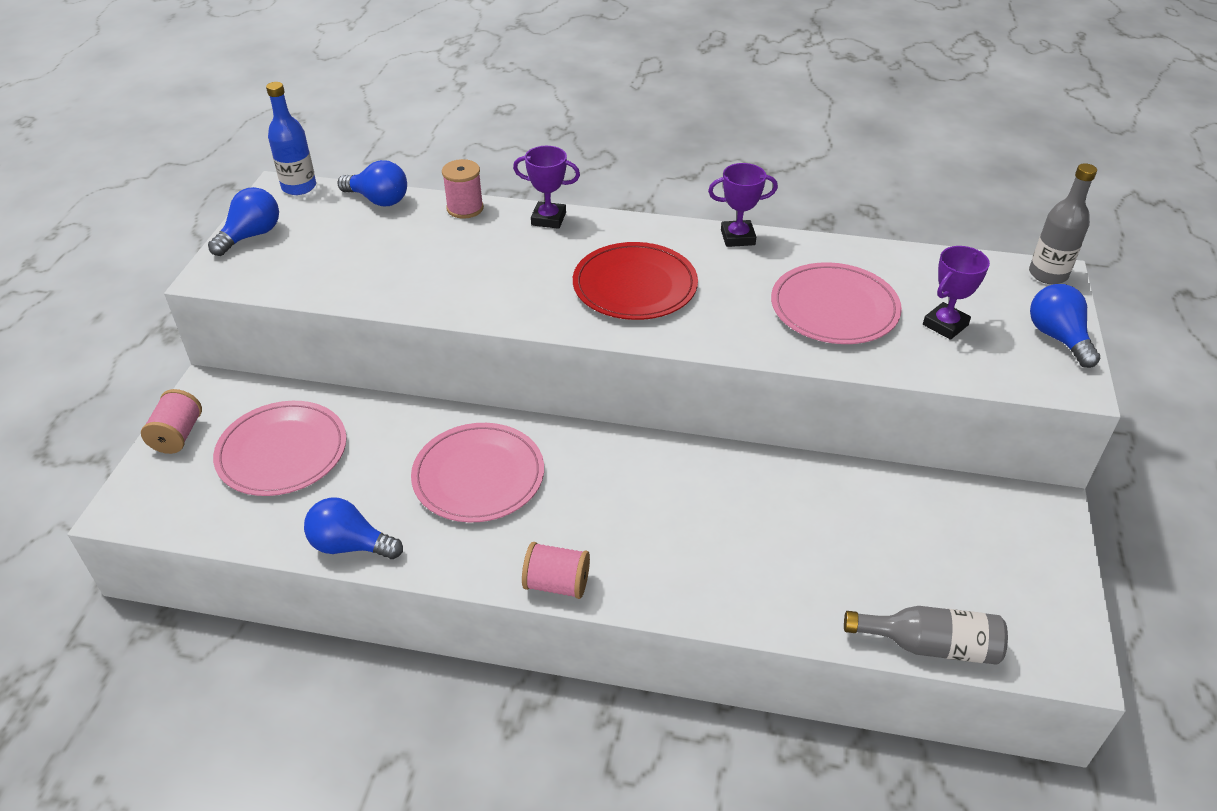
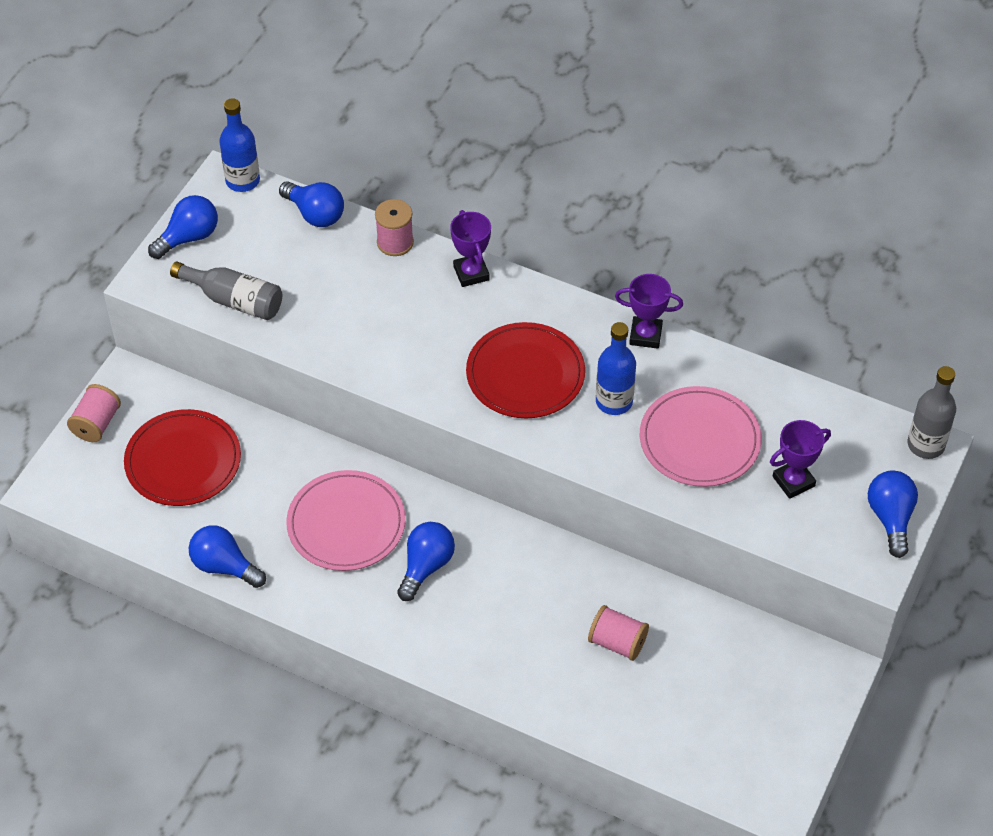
camera: 15 degrees right, 10 degrees up
(282, 452) = (183, 461): pink plate -> red plate
(548, 219) = (471, 273): purple trophy -> purple trophy turned 45 degrees clockwise
(556, 584) = (383, 640): pink spool -> pink spool (617, 642)
(579, 499) = (426, 566): none -> blue light bulb
(733, 292) = (614, 401): none -> blue bottle
(930, 645) = (667, 764): grey bottle -> grey bottle (234, 300)

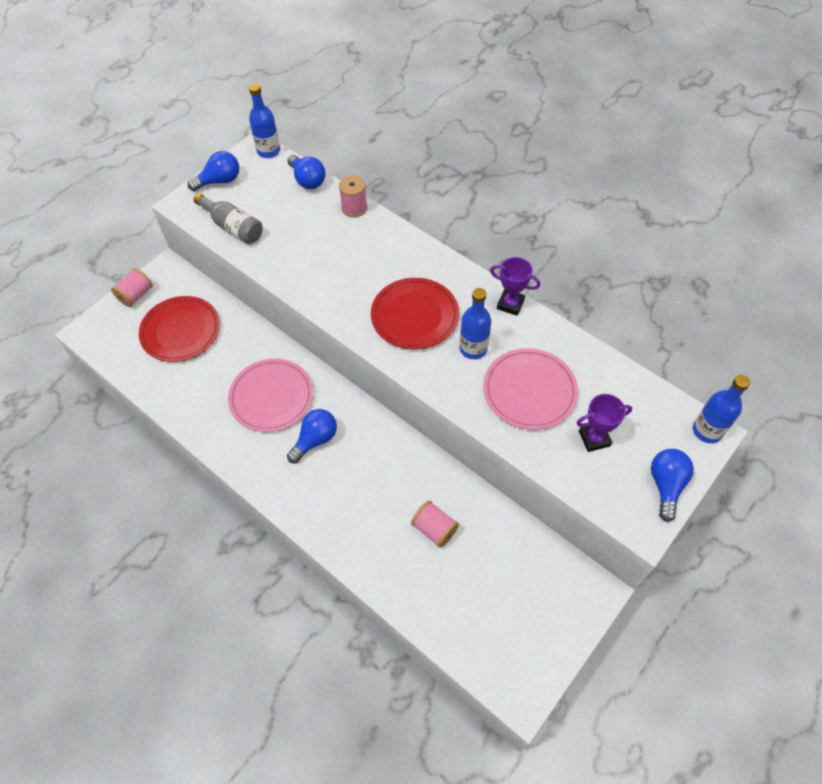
camera: 15 degrees right, 5 degrees up
(224, 566) = (179, 410): blue light bulb -> none
(471, 273) = (399, 238): purple trophy -> none
(926, 445) = (707, 431): grey bottle -> blue bottle

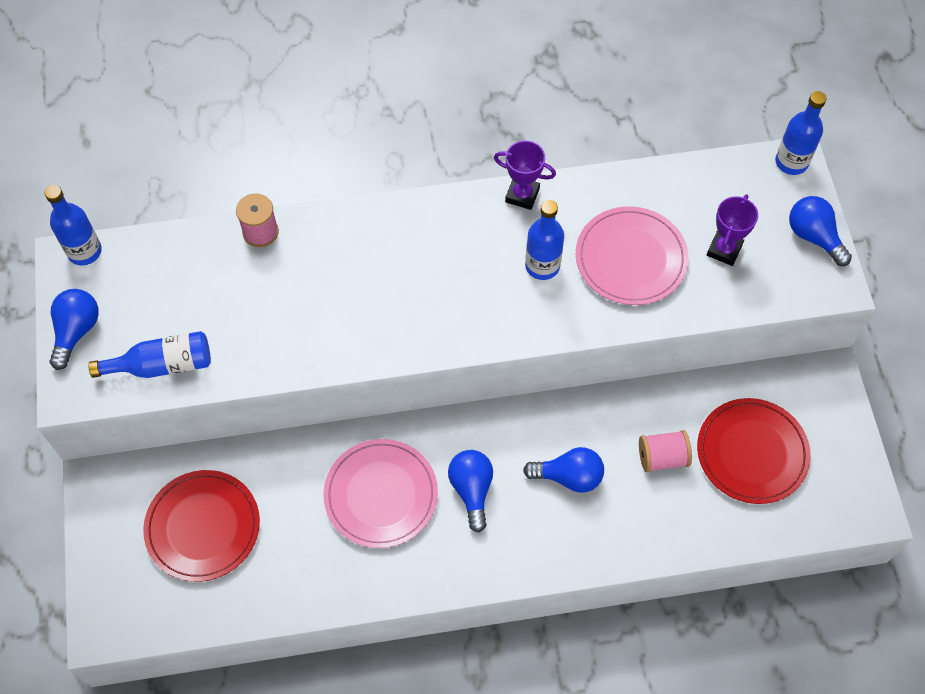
camera: 50 degrees left, 5 degrees up
(136, 295) = (100, 541): pink spool -> none
(233, 227) = (162, 365): grey bottle -> blue bottle
(307, 180) = (172, 246): blue light bulb -> blue light bulb (569, 476)
(414, 316) = (456, 284): red plate -> red plate (752, 452)
(510, 304) = (522, 195): purple trophy -> purple trophy turned 45 degrees clockwise

